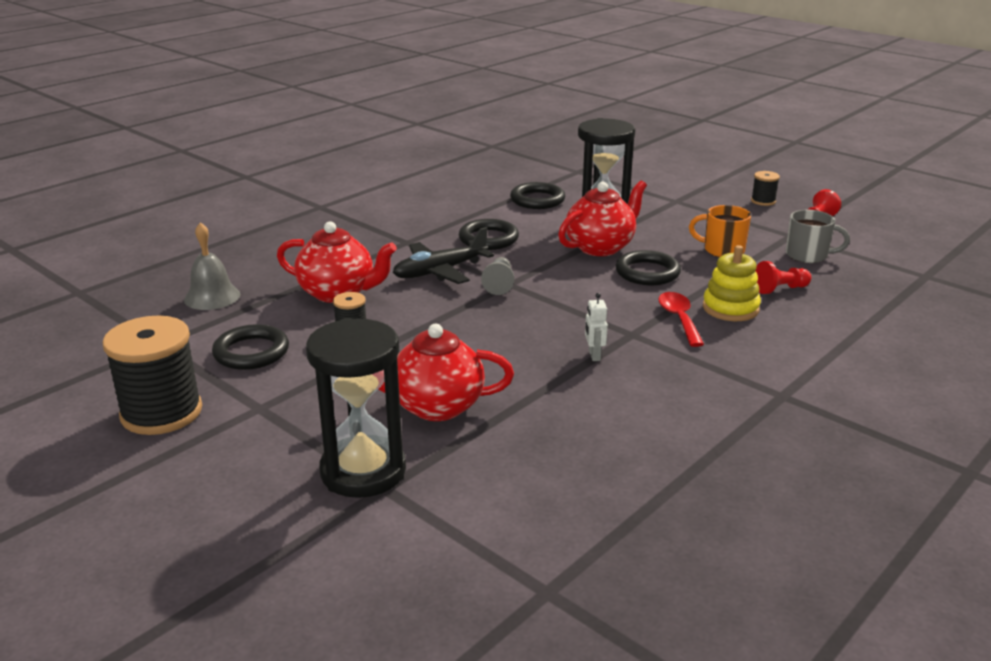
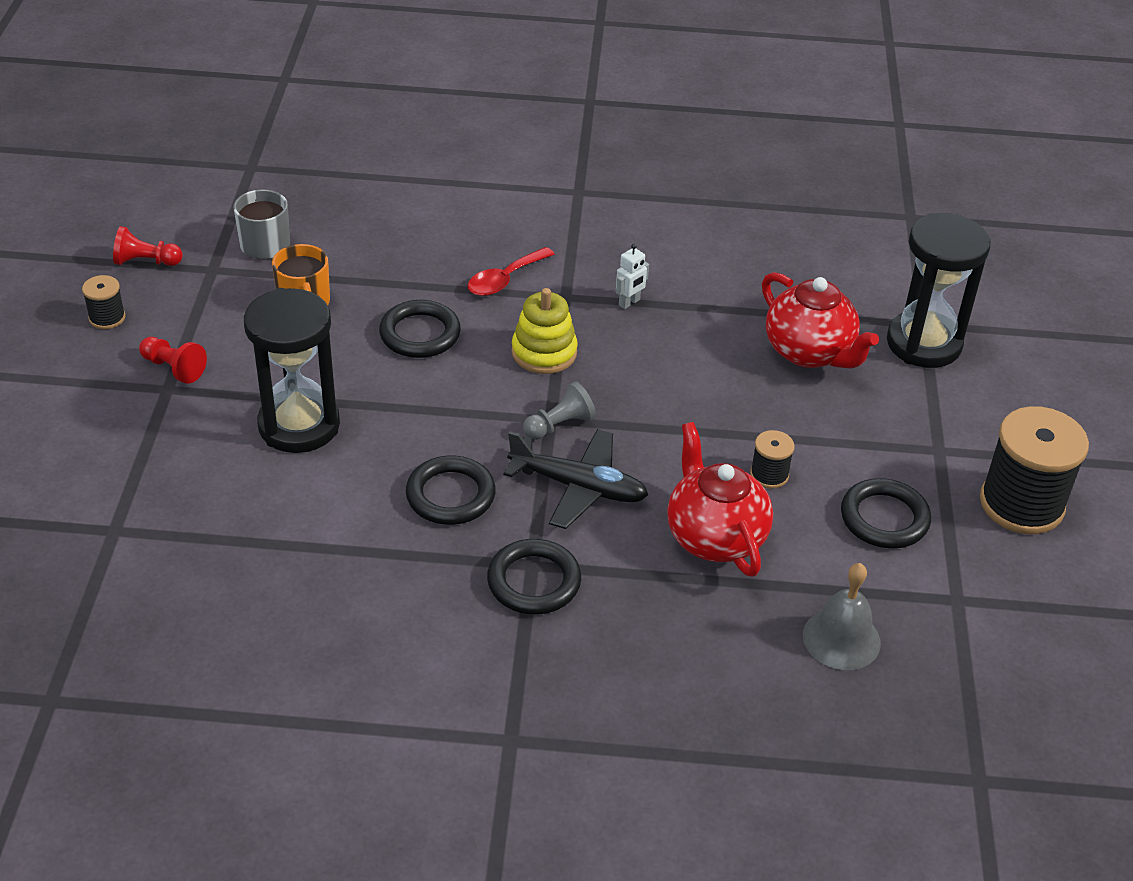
camera: 130 degrees left, 15 degrees up
(537, 200) = (275, 516): black ring -> black ring (534, 581)
(600, 247) = (384, 393): red teapot -> none
(730, 308) = (449, 257): yellow stacking toy -> yellow stacking toy (544, 352)
(780, 289) = (373, 240): red pawn -> red pawn (173, 368)

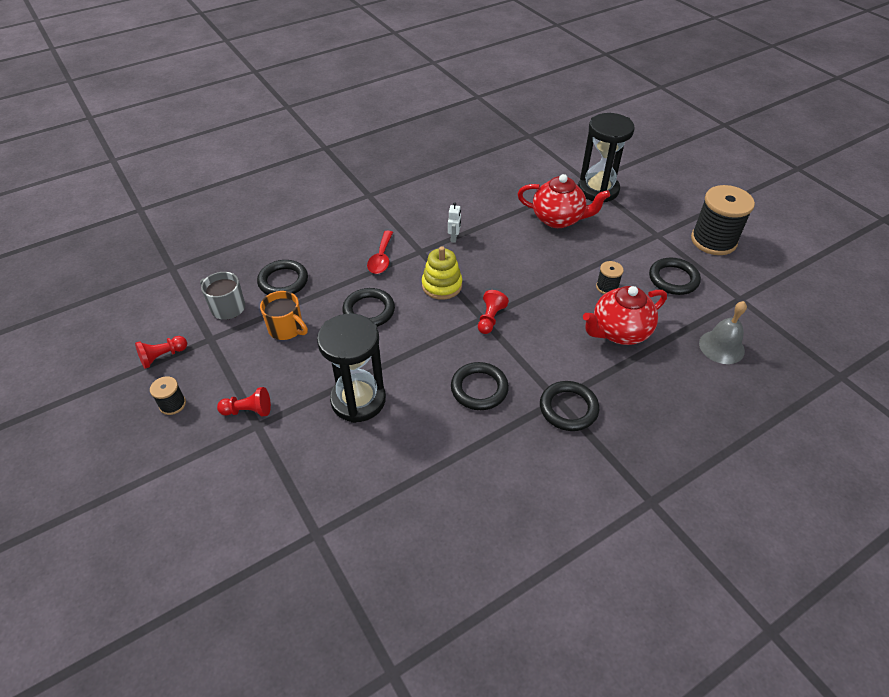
camera: 35 degrees left, 5 degrees up
(357, 246) = (283, 281): none -> black ring
(559, 425) = (490, 319): grey pawn -> red pawn
(579, 487) = (534, 345): black plane -> none
(714, 537) = (619, 332): red teapot -> red teapot turned 60 degrees counterclockwise

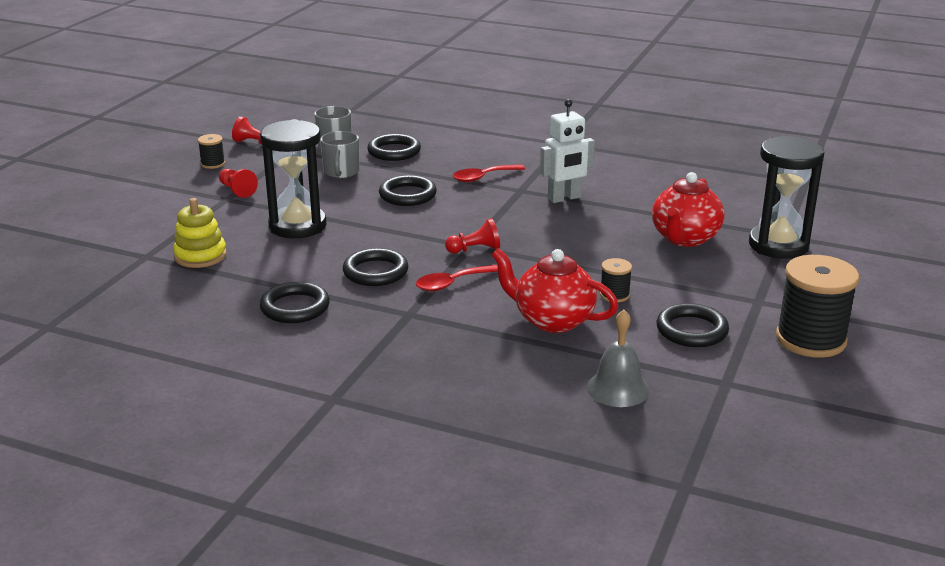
camera: 55 degrees right, 20 degrees down
(286, 329) = (341, 172): orange mug -> grey mug
(442, 285) = (487, 214): yellow stacking toy -> yellow stacking toy (200, 256)
(454, 238) = (564, 198): white robot -> white robot, size x1.93
(530, 355) = (451, 283): none -> red spoon
(558, 219) = (684, 238): red teapot -> red teapot turned 45 degrees clockwise
(568, 408) = (404, 322): black ring -> black ring (295, 307)

